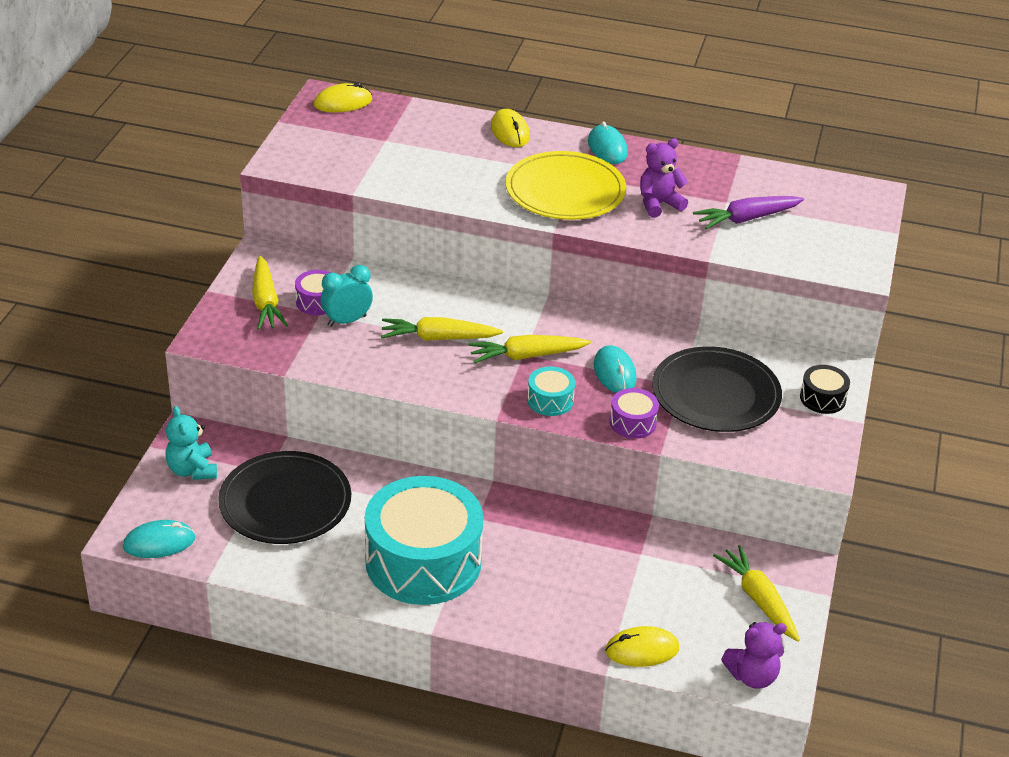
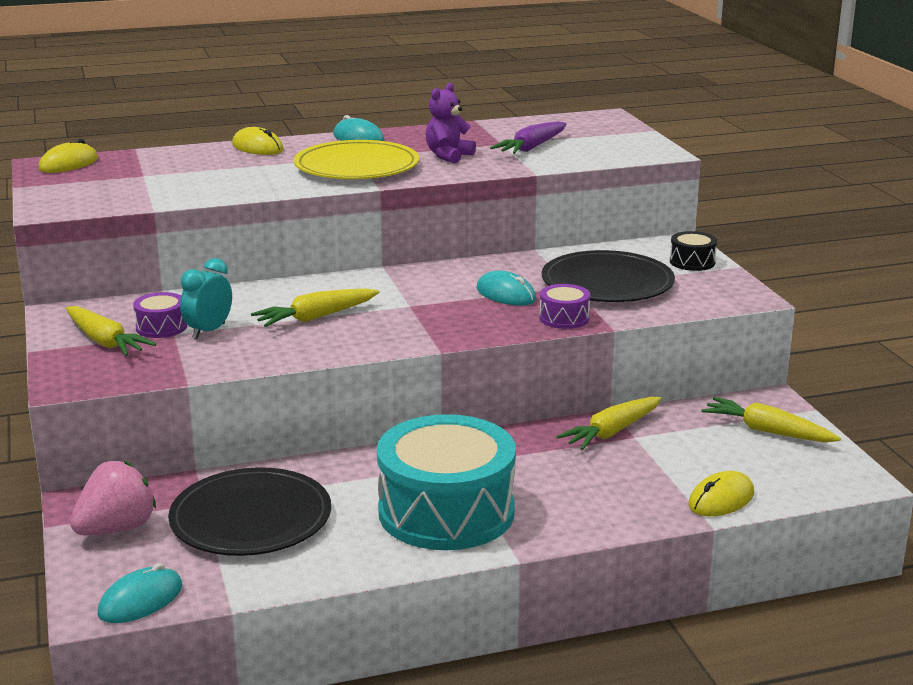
camera: 30 degrees left, 15 degrees down
(192, 470) = (116, 529): turquoise teddy bear -> pink strawberry
(526, 356) = (414, 306): yellow carrot -> yellow carrot (611, 432)
(550, 400) = (473, 326): turquoise drum -> none
(752, 676) = (831, 481): purple teddy bear -> none

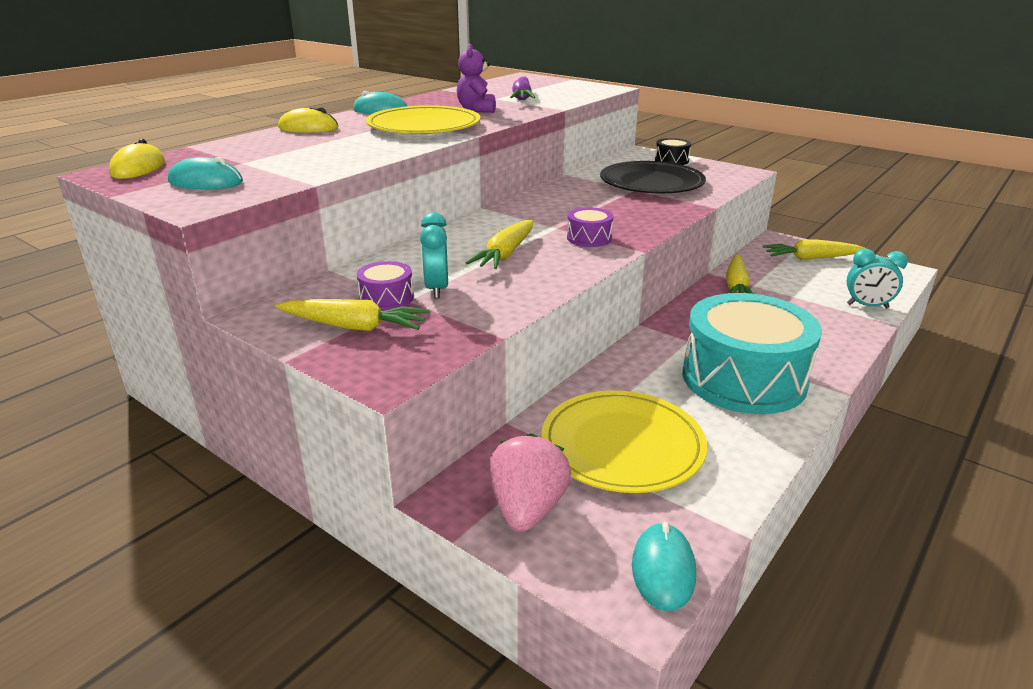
camera: 35 degrees left, 5 degrees up
(251, 518) = (622, 445): black plate -> yellow plate
(506, 294) = (605, 204): turquoise mouse -> turquoise mouse (206, 182)
(564, 318) = (673, 209): purple drum -> purple drum (589, 238)
(721, 499) = (867, 306): yellow mouse -> turquoise clock

